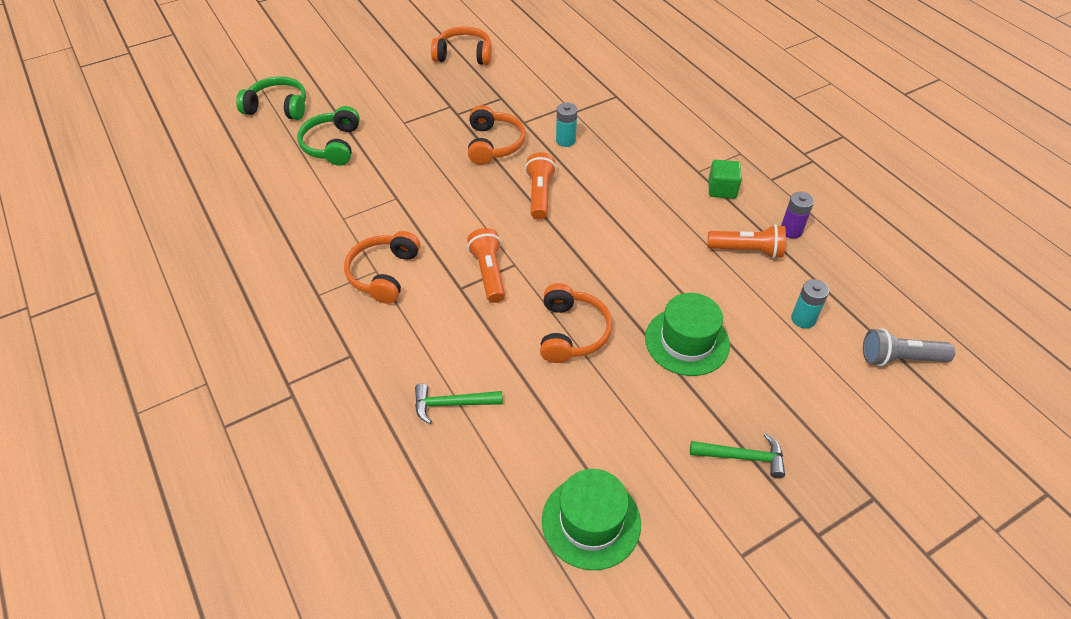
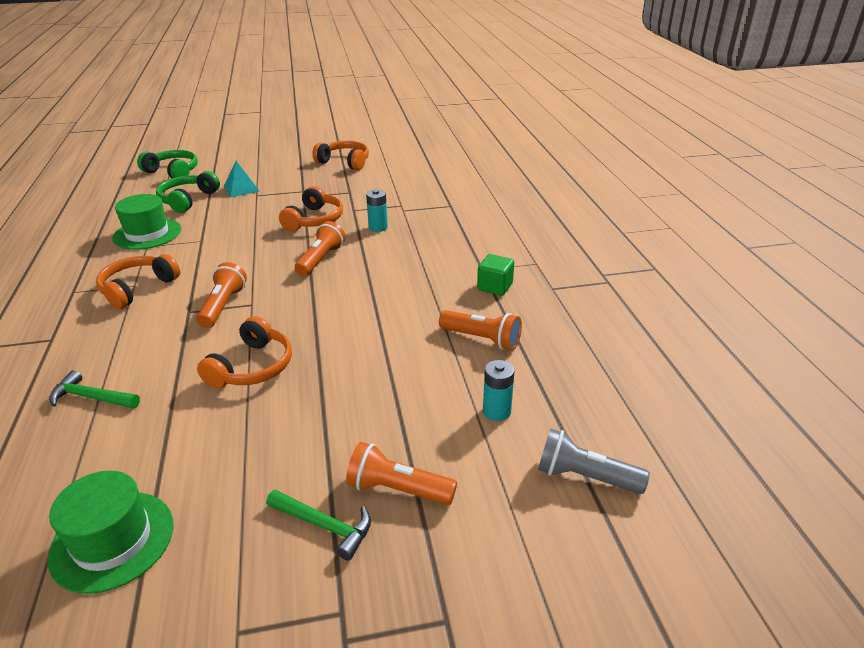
camera: 20 degrees right, 15 degrees down
(379, 116) = (241, 189): none -> turquoise pyramid
(687, 341) = (356, 401): green hat -> green hat (147, 233)
(775, 410) = (398, 489): none -> orange flashlight
(791, 231) = (541, 332): purple battery -> none

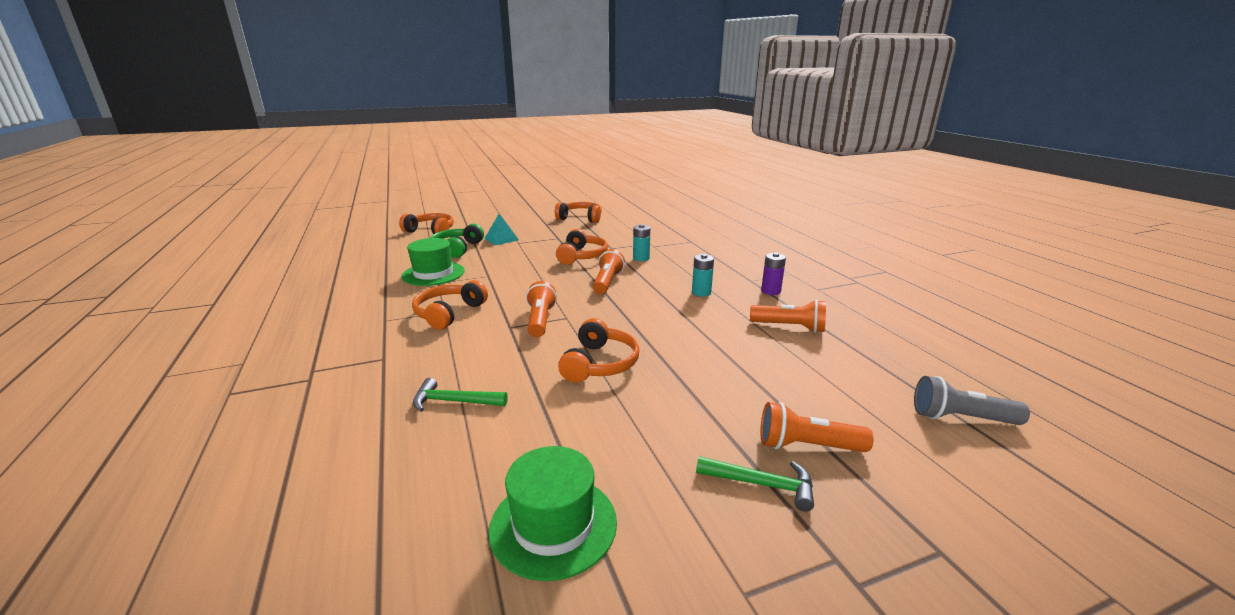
camera: 10 degrees left, 10 degrees down
(173, 172) = (431, 231): green headphones -> orange headphones
(495, 287) = (770, 291): green cube -> purple battery
(496, 411) = (845, 377): turquoise battery -> turquoise battery (701, 292)

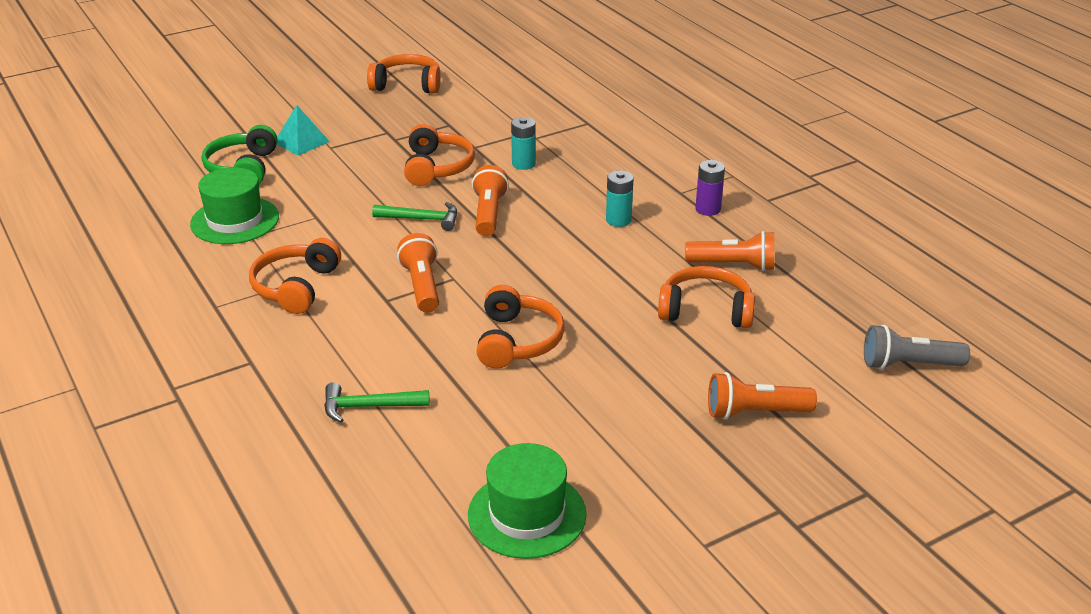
camera: 10 degrees left, 10 degrees up
(431, 231) = (180, 133): orange headphones -> orange headphones (706, 310)
(762, 484) = (713, 455): green hammer -> green hammer (422, 219)

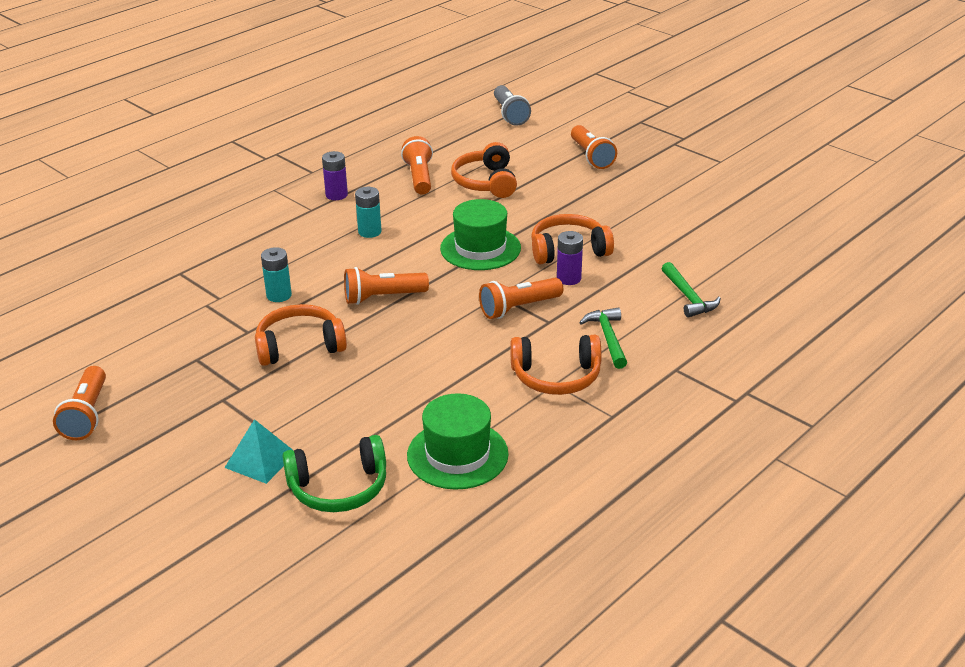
camera: 105 degrees left, 0 degrees up
(407, 85) = (87, 415): orange headphones -> orange flashlight
(422, 219) = (407, 332): green hammer -> green hammer (608, 338)
(458, 329) = (569, 278): none -> purple battery
(527, 514) = (743, 217): green hat -> green hat (480, 248)

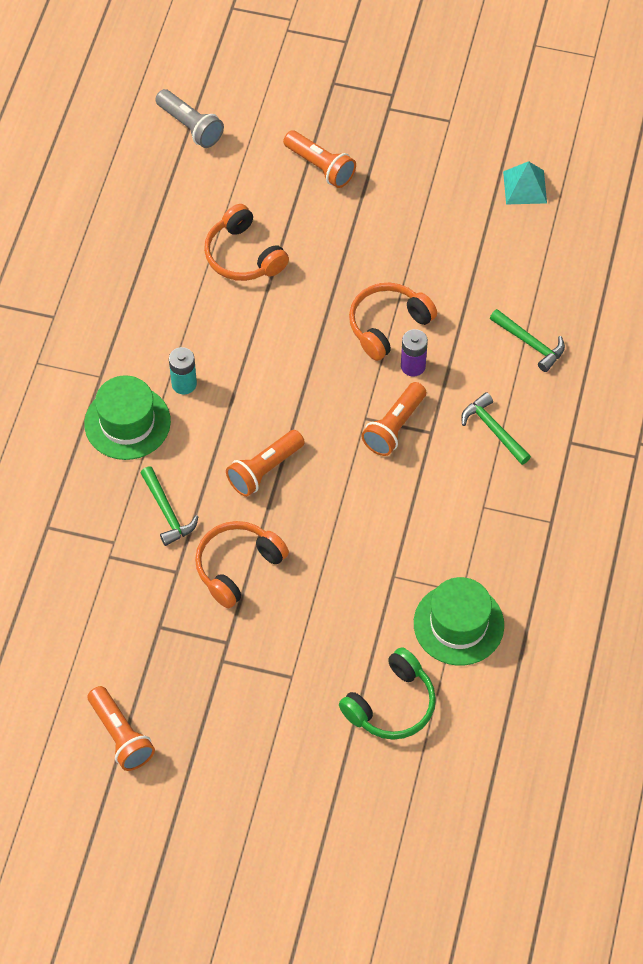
camera: 30 degrees left, 25 degrees up
(260, 460) = (308, 708): turquoise pyramid -> turquoise pyramid (525, 187)
(279, 295) = (167, 512): turquoise battery -> green hammer
(336, 195) = (108, 342): purple battery -> none
(419, 177) = (171, 277): orange flashlight -> none
(480, 248) = (306, 360): green hat -> green hat (127, 422)
(556, 377) = (480, 498): orange headphones -> none

